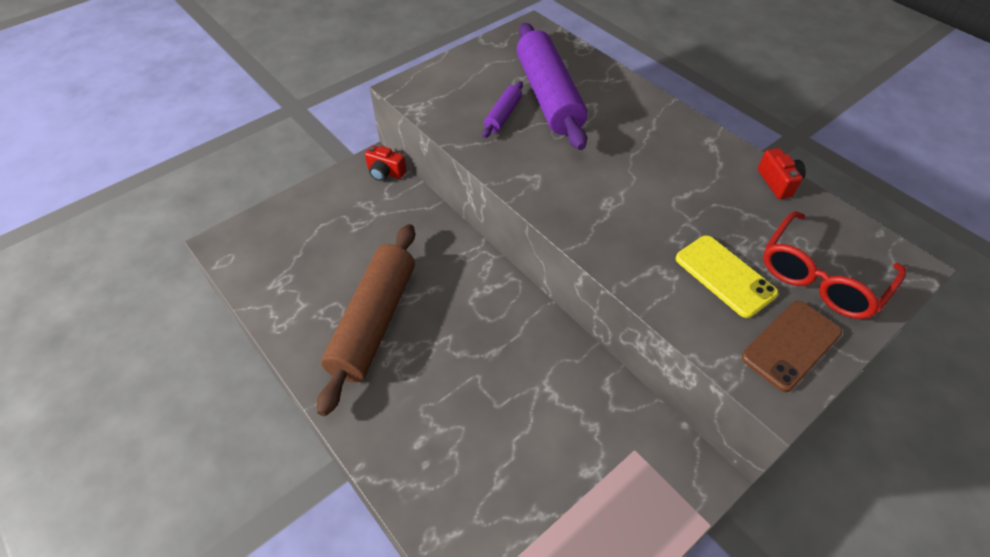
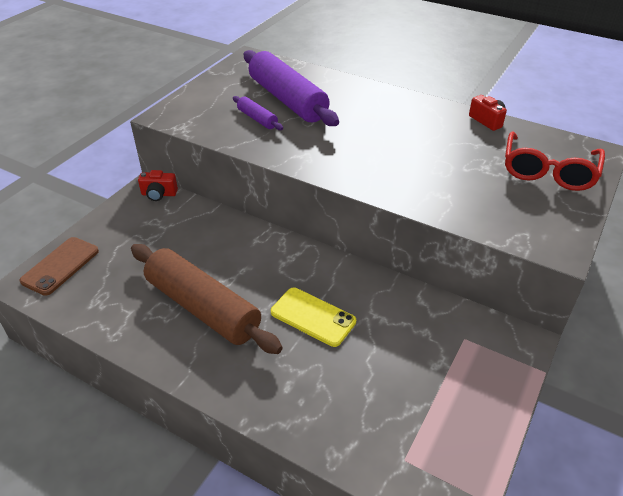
camera: 20 degrees left, 10 degrees down
(374, 322) = (203, 308): brown rolling pin -> brown rolling pin turned 45 degrees counterclockwise
(503, 115) = (257, 119): purple rolling pin -> purple rolling pin turned 45 degrees counterclockwise
(725, 276) = (483, 186): yellow phone -> yellow phone (313, 317)
(791, 345) = (552, 217): brown phone -> brown phone (60, 266)

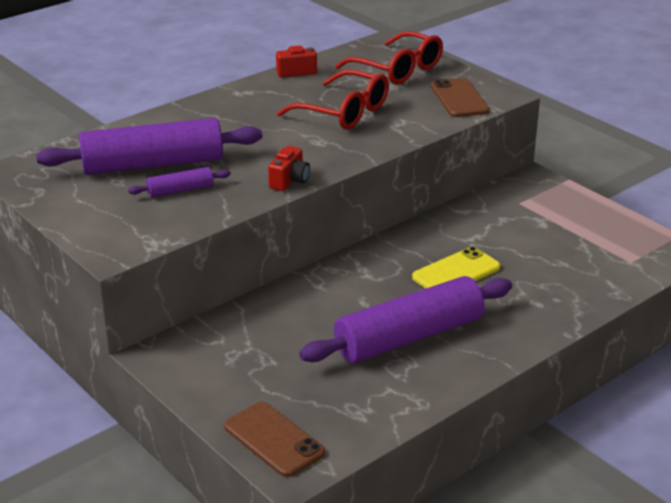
camera: 70 degrees left, 10 degrees down
(159, 194) = (175, 344): red camera -> red camera (289, 181)
(203, 308) = (409, 337): brown rolling pin -> purple rolling pin
(435, 161) = (344, 112): none -> red glasses
(524, 221) = (459, 99): none -> brown phone

